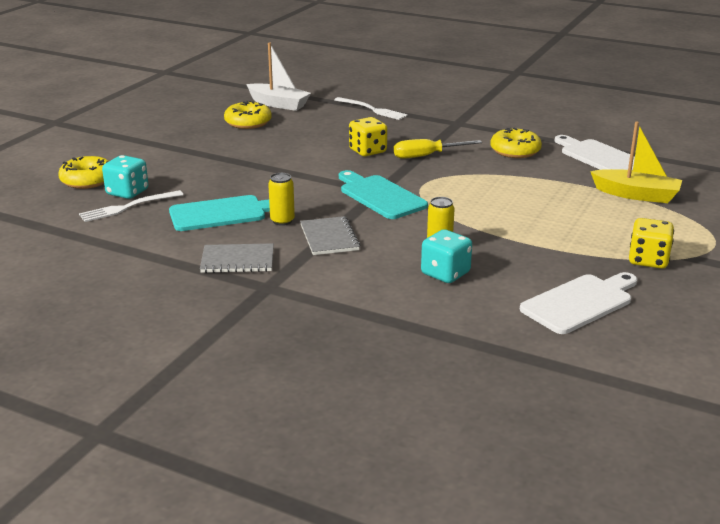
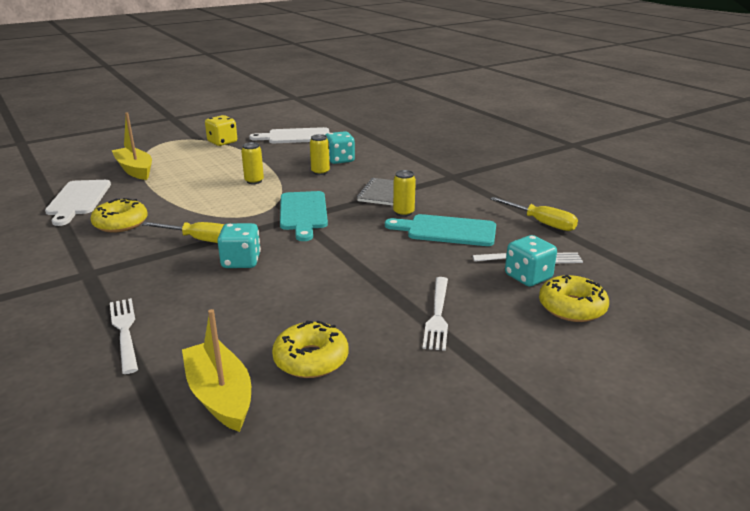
camera: 150 degrees left, 0 degrees up
(126, 246) = (541, 223): none -> yellow screwdriver
(187, 155) = (437, 315): none -> white fork
(237, 260) = (460, 194): grey notebook -> none
(278, 104) = (220, 395): white boat -> yellow boat
(367, 151) = (241, 261): yellow dice -> turquoise dice
(489, 215) = (254, 181): none -> yellow can

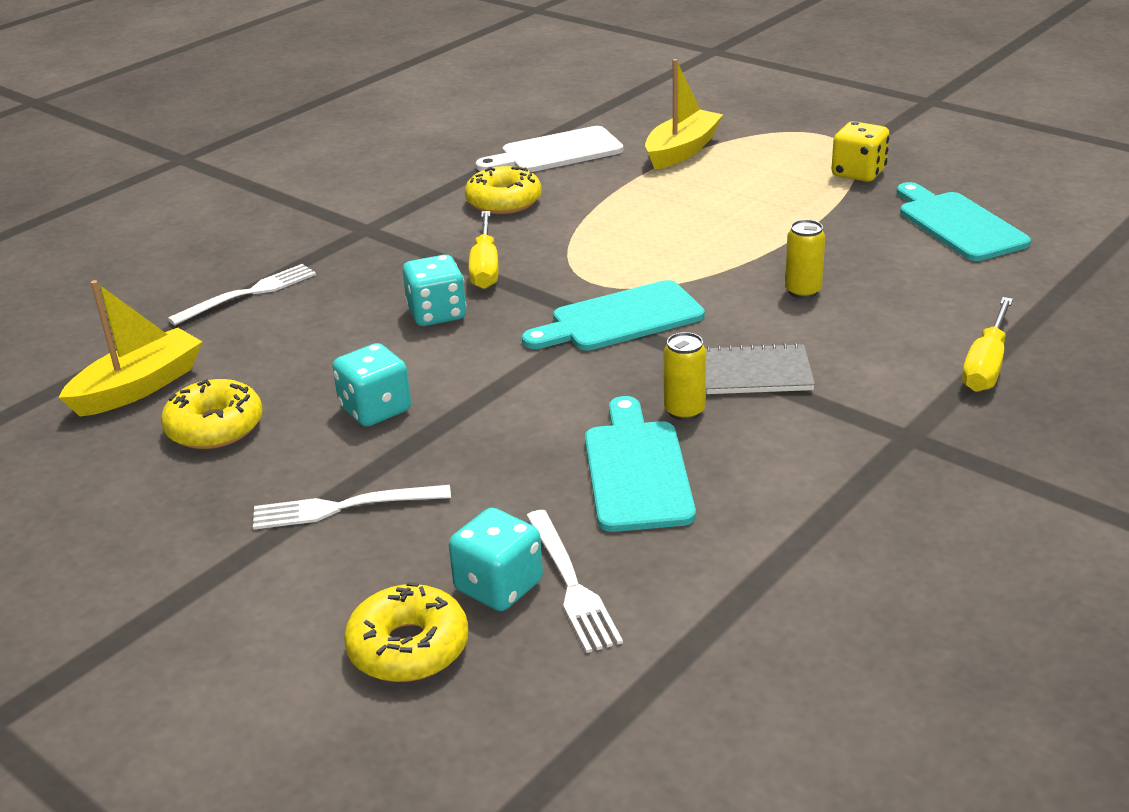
camera: 75 degrees right, 5 degrees up
(254, 181) = (714, 246): yellow can -> none
(295, 136) = (958, 224): white cutting board -> turquoise cutting board
(340, 160) = (879, 295): turquoise dice -> turquoise dice (375, 410)
(541, 223) = (744, 583): yellow screwdriver -> yellow screwdriver (986, 365)

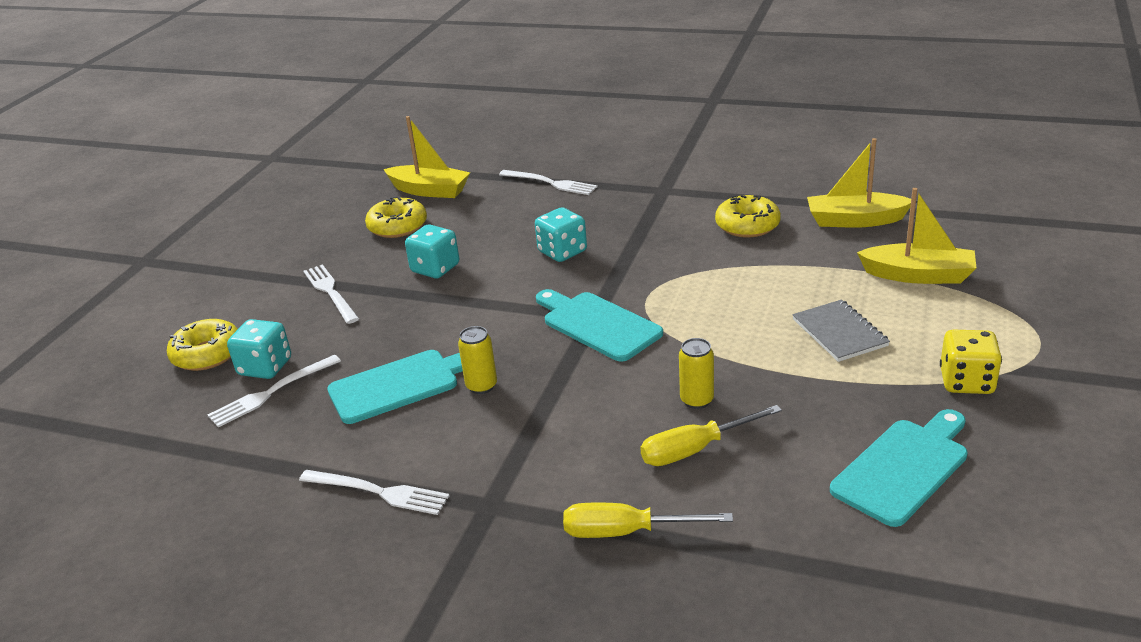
camera: 70 degrees right, 0 degrees up
(485, 267) = (639, 249): yellow screwdriver -> yellow screwdriver (695, 449)
(555, 152) = (855, 220): white cutting board -> yellow boat
(755, 373) = (550, 406): grey notebook -> grey notebook (839, 333)
(848, 510) = (378, 492): none -> white fork

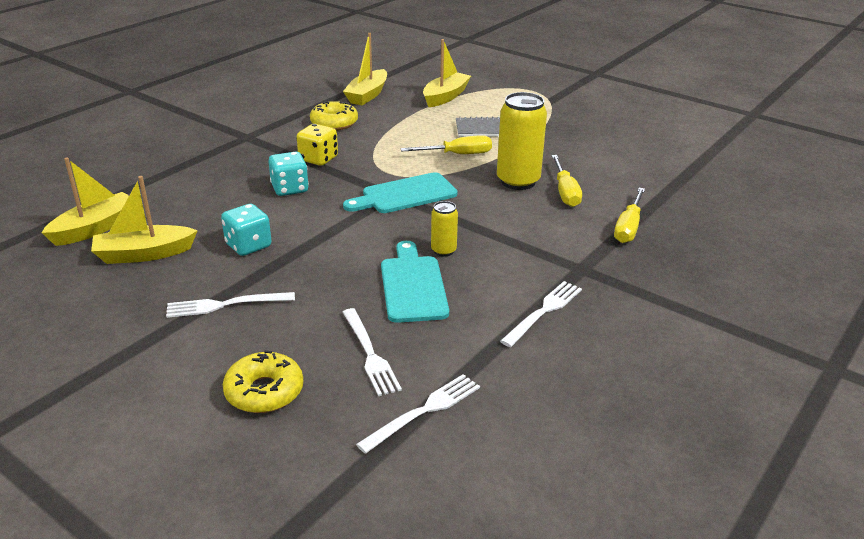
camera: 75 degrees left, 0 degrees up
(265, 367) = (323, 355): turquoise dice -> none
(397, 226) = (144, 254): yellow donut -> yellow boat
(550, 183) = (170, 173): white fork -> white fork (424, 411)
(697, 400) = (518, 181): yellow can -> yellow can, size x1.96
(738, 333) = (457, 154): none -> yellow screwdriver
(904, 468) = (612, 145): turquoise cutting board -> none
(966, 382) = (553, 113): yellow dice -> yellow dice (318, 159)

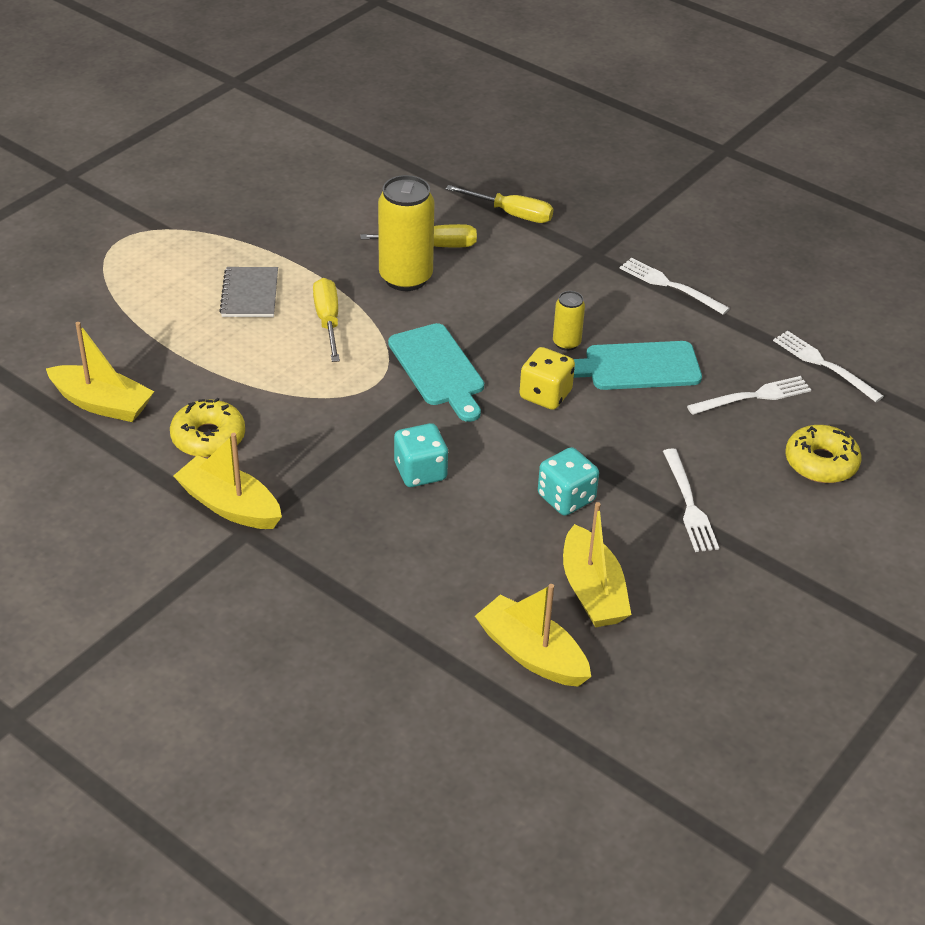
camera: 90 degrees left, 10 degrees up
(318, 159) = (331, 449): yellow dice -> yellow dice (545, 395)
(445, 97) = (127, 323): yellow boat -> yellow boat (230, 505)

